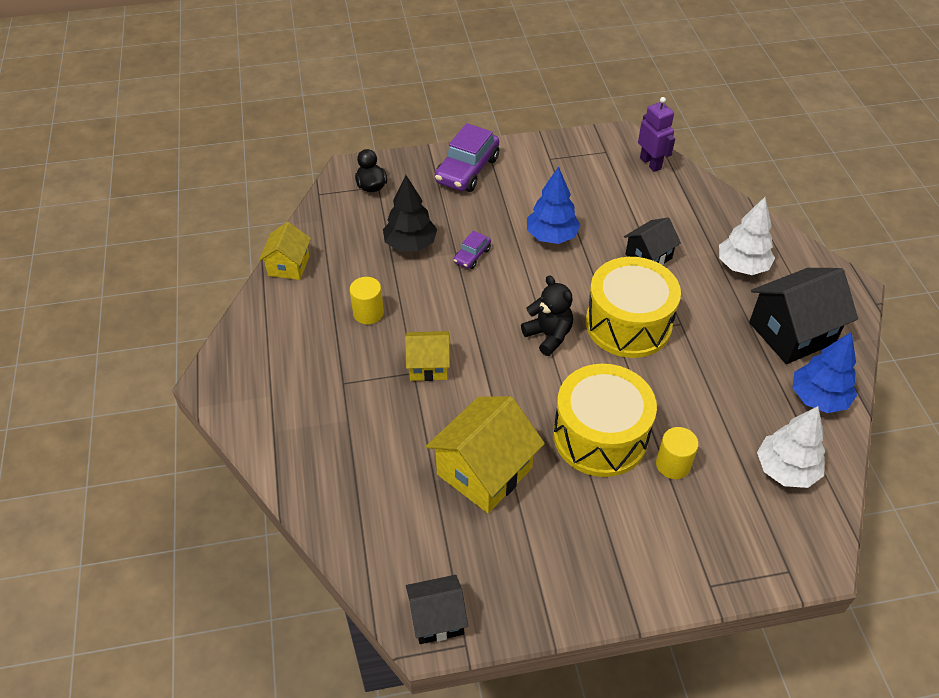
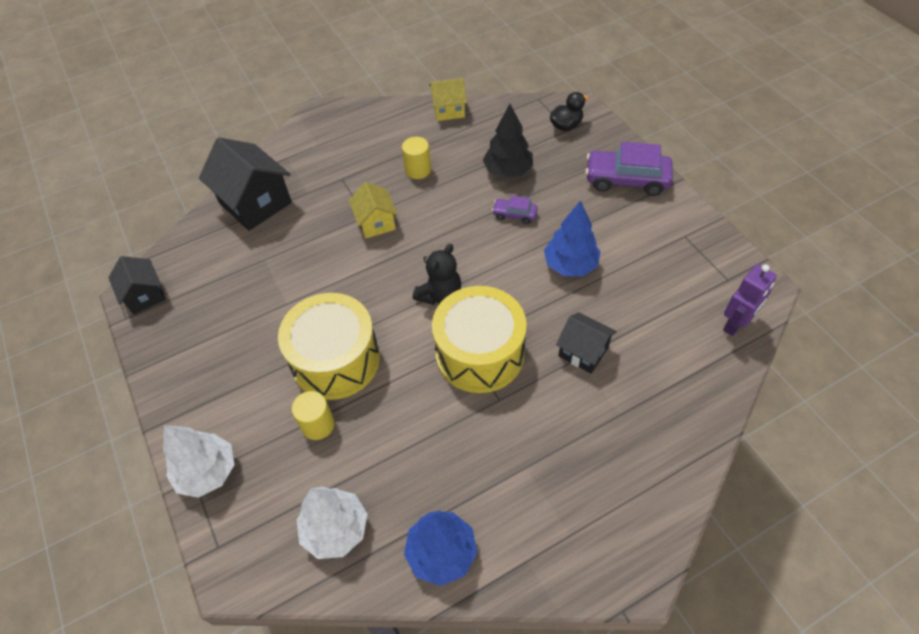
camera: 75 degrees right, 5 degrees up
(484, 471) = (279, 288): yellow house -> none
(742, 266) = (613, 445): white tree -> white tree (208, 472)
(791, 333) = (530, 513): black house -> black house (255, 203)

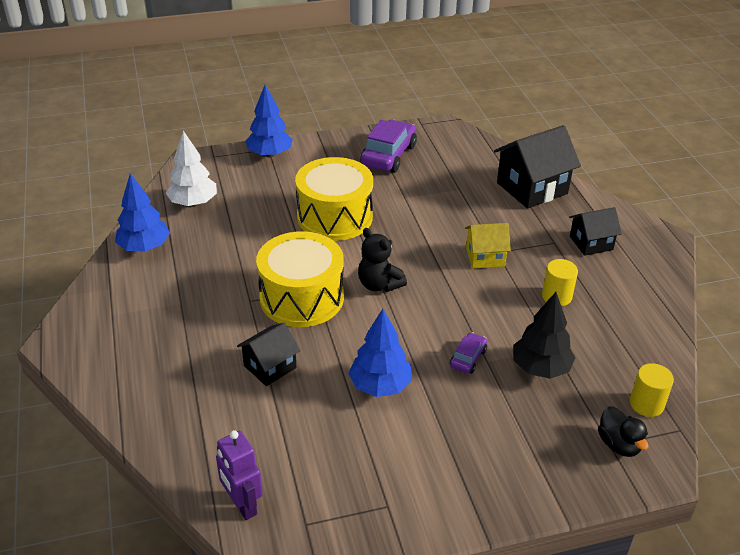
camera: 100 degrees right, 15 degrees down
(145, 295) = (440, 131): black house -> black house (591, 243)
(208, 472) = (270, 154): white tree -> blue tree
(318, 425) = (280, 203): yellow cylinder -> yellow cylinder (646, 404)
(448, 110) = (661, 338): yellow house -> none
(626, 180) = (500, 478): purple car -> purple car (388, 155)

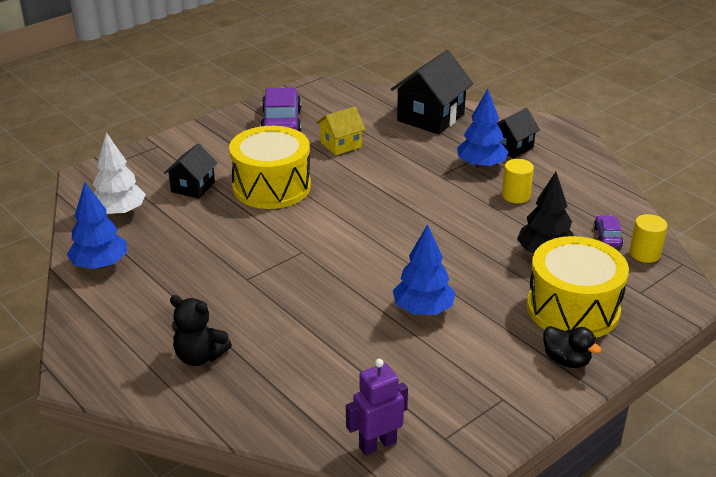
camera: 25 degrees left, 5 degrees down
(242, 505) = (377, 444): purple robot -> purple robot turned 120 degrees clockwise
(270, 154) = (163, 150): blue tree -> blue tree (481, 165)
(270, 367) = (311, 327): black house -> black house (193, 187)
(301, 298) = (295, 262): yellow drum -> yellow drum (573, 308)
(379, 284) = (358, 230): black teddy bear -> black teddy bear (199, 356)
(468, 358) = (480, 265): purple car -> purple car (607, 237)
(485, 257) = (433, 182): yellow house -> yellow house (341, 144)
(619, 444) = (646, 289): black duck -> black duck (566, 360)

